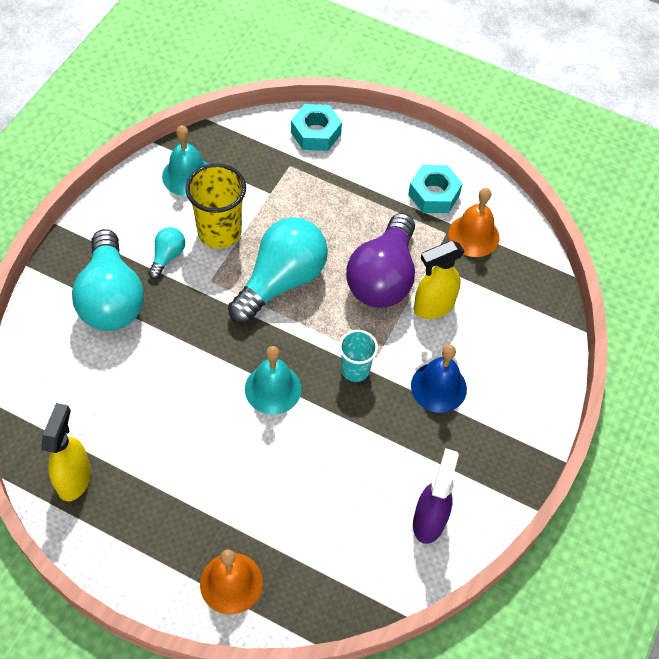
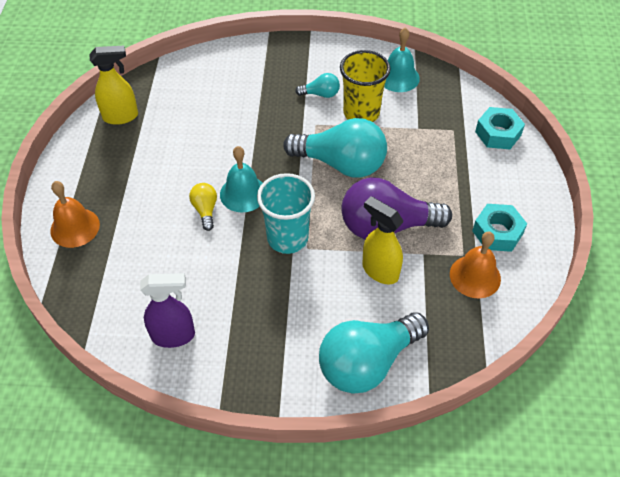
camera: 70 degrees right, 5 degrees down
(111, 298) = (268, 80): turquoise light bulb -> turquoise light bulb (367, 362)
(277, 434) = (205, 210): none -> yellow light bulb
(355, 370) = (287, 238): turquoise cup -> turquoise cup, size x1.62
(438, 387) = (302, 301): blue bell -> none

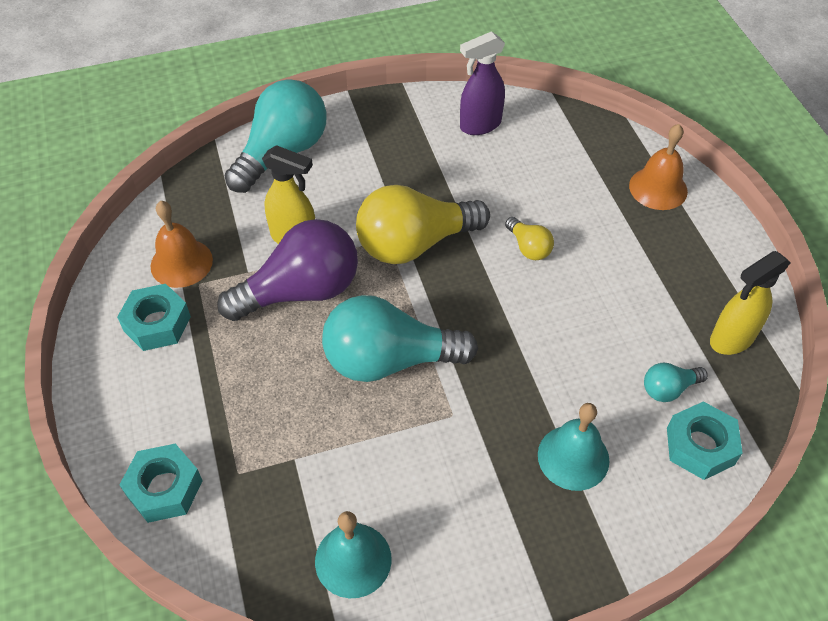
camera: 160 degrees right, 0 degrees up
(187, 74) = (700, 446): none -> turquoise nut
(243, 193) = (496, 280): turquoise bell -> turquoise bell (573, 457)
(287, 238) = (415, 243): turquoise cup -> yellow light bulb
(320, 94) = (470, 476): turquoise light bulb -> turquoise light bulb (668, 389)
(361, 113) = (391, 459): yellow cup -> none

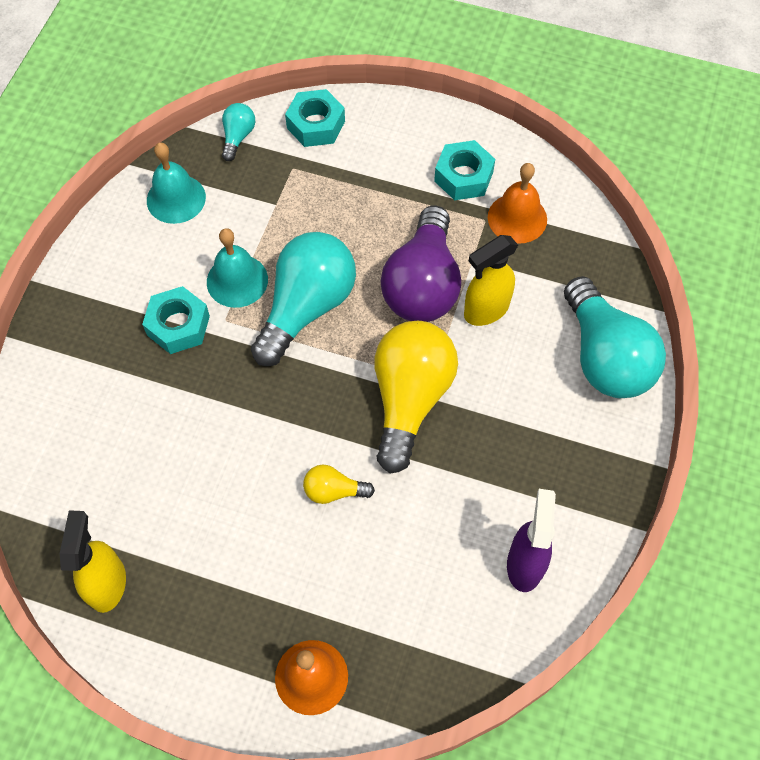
camera: 125 degrees right, 10 degrees up
(573, 457) = (124, 375): turquoise bell -> turquoise bell (237, 280)
(668, 389) = (112, 490): turquoise light bulb -> turquoise light bulb (238, 137)
(700, 446) = (52, 471): turquoise nut -> turquoise nut (178, 325)

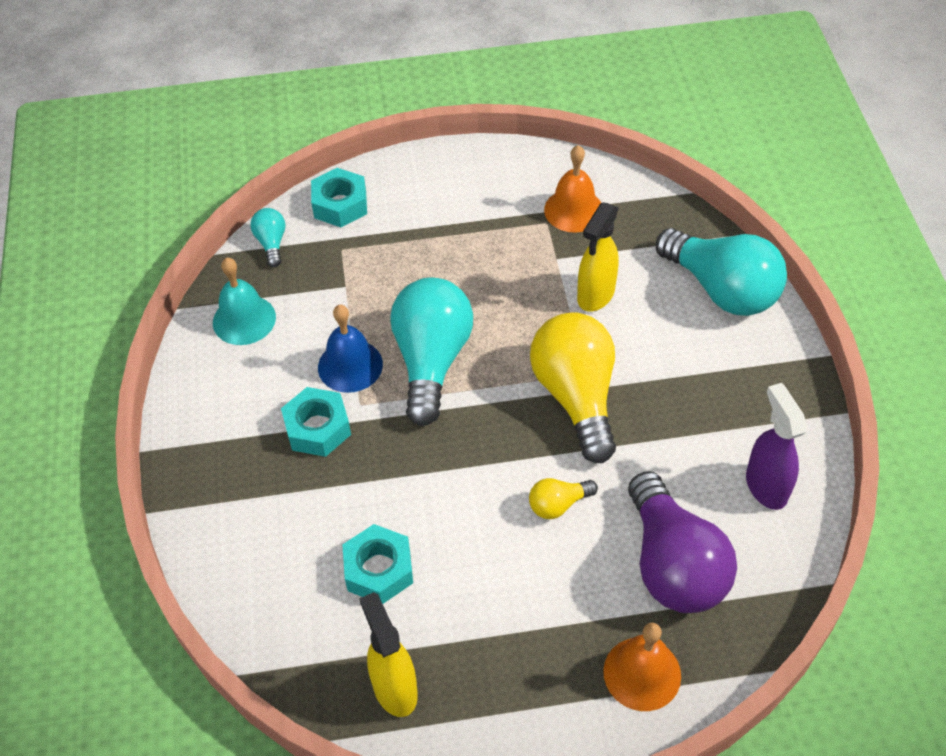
camera: 25 degrees left, 10 degrees down
(237, 280) = (350, 365): turquoise bell -> blue bell
(422, 284) = (525, 297): purple light bulb -> purple light bulb (673, 564)
(463, 177) = (504, 195): turquoise nut -> turquoise nut (379, 570)

